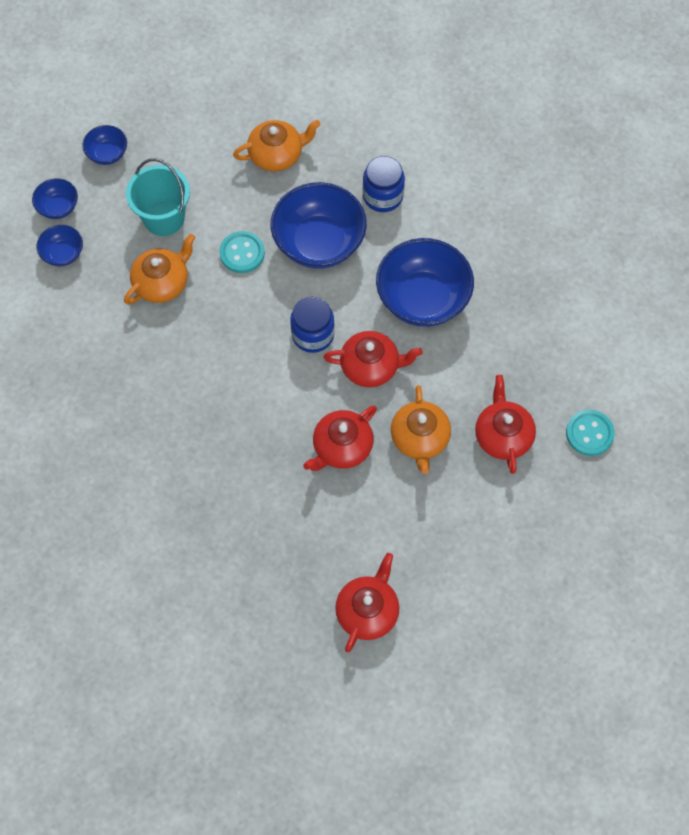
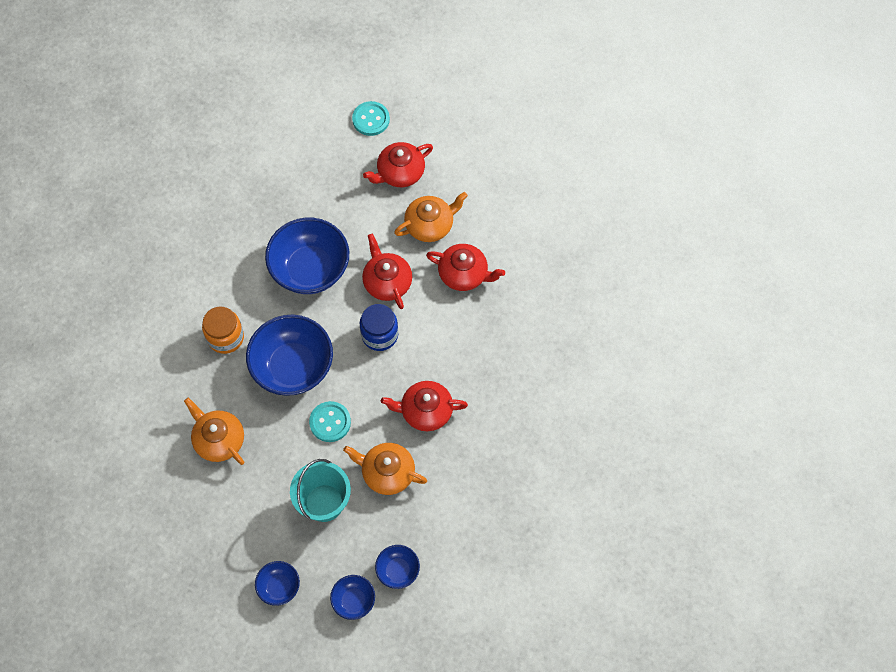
camera: 115 degrees left, 0 degrees up
(367, 610) = (576, 206): red teapot -> red teapot (425, 411)
(383, 196) = (226, 337): blue jar -> orange jar

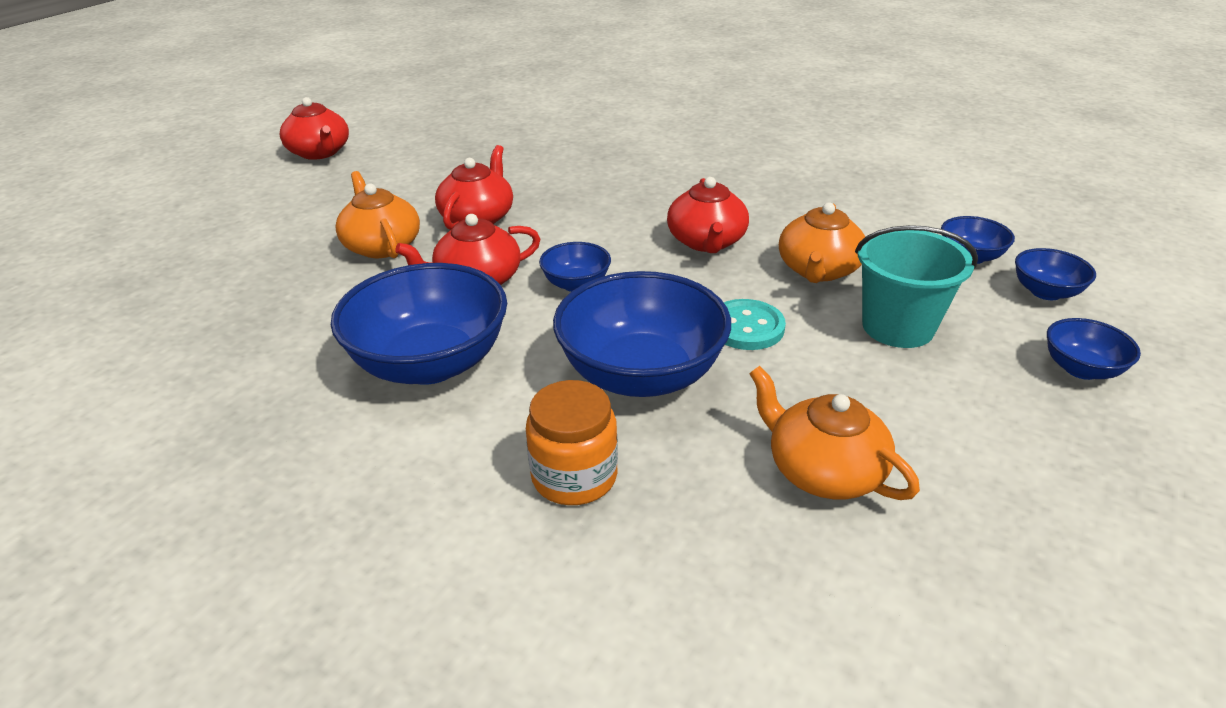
camera: 90 degrees left, 30 degrees down
(219, 439) = (823, 470): orange teapot -> orange teapot turned 90 degrees clockwise
(371, 119) = (132, 307): turquoise button -> none
(380, 335) = (576, 284): blue jar -> blue bowl
(400, 173) = (266, 275): red teapot -> red teapot (320, 152)

